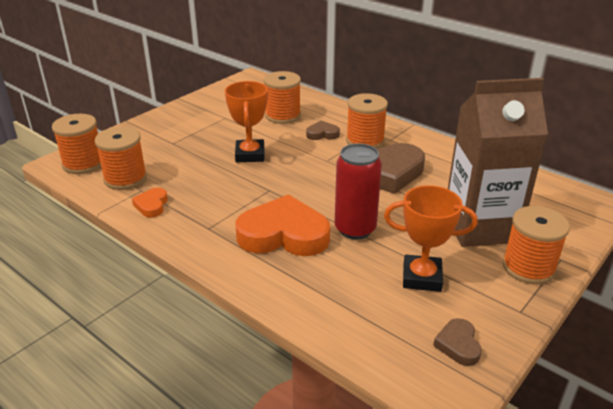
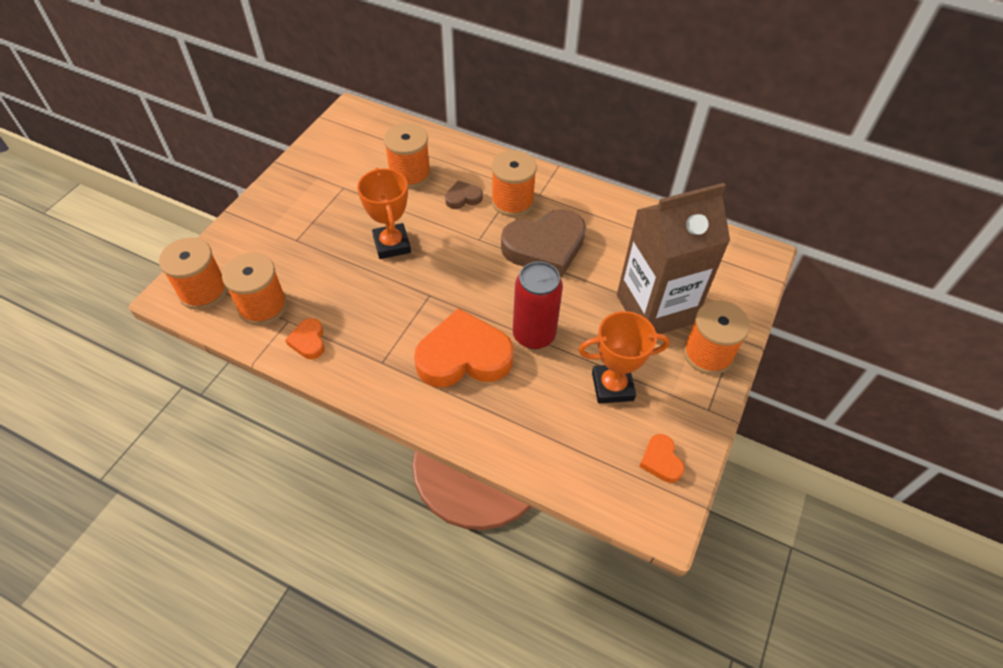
camera: 15 degrees left, 20 degrees up
(458, 345) = (661, 461): brown heart -> orange heart

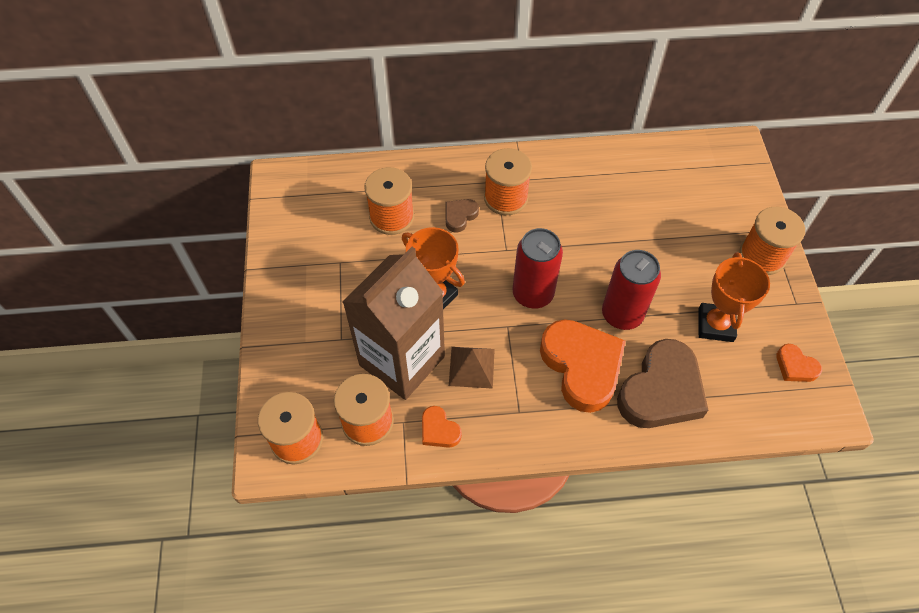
camera: 30 degrees left, 5 degrees up
(374, 309) = (471, 367): none -> brown pyramid
(463, 356) = (582, 366): orange heart -> orange heart turned 105 degrees clockwise
(471, 281) = (533, 294): none -> red can
(545, 247) = (567, 228): brown heart -> brown heart (661, 391)
(612, 386) = (715, 325): orange trophy -> orange trophy turned 45 degrees counterclockwise
(655, 309) = (696, 238): brown carton -> brown carton (402, 361)

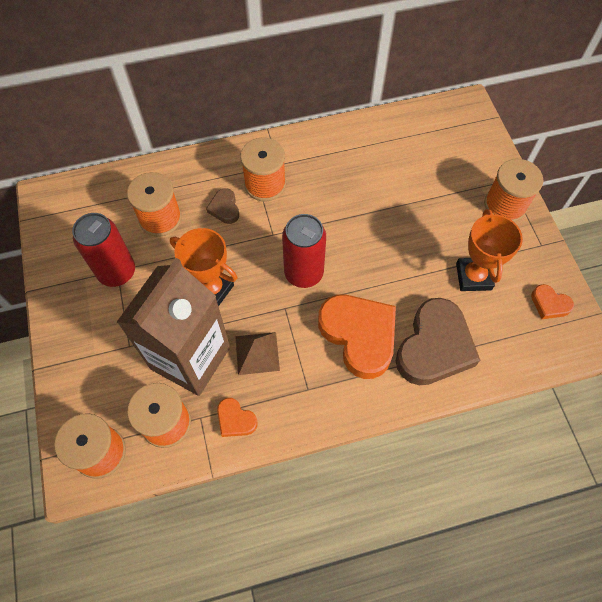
camera: 10 degrees left, 5 degrees up
(460, 216) = (224, 208): brown heart -> brown heart turned 45 degrees counterclockwise
(622, 314) = (388, 280): red can -> red can (117, 272)

